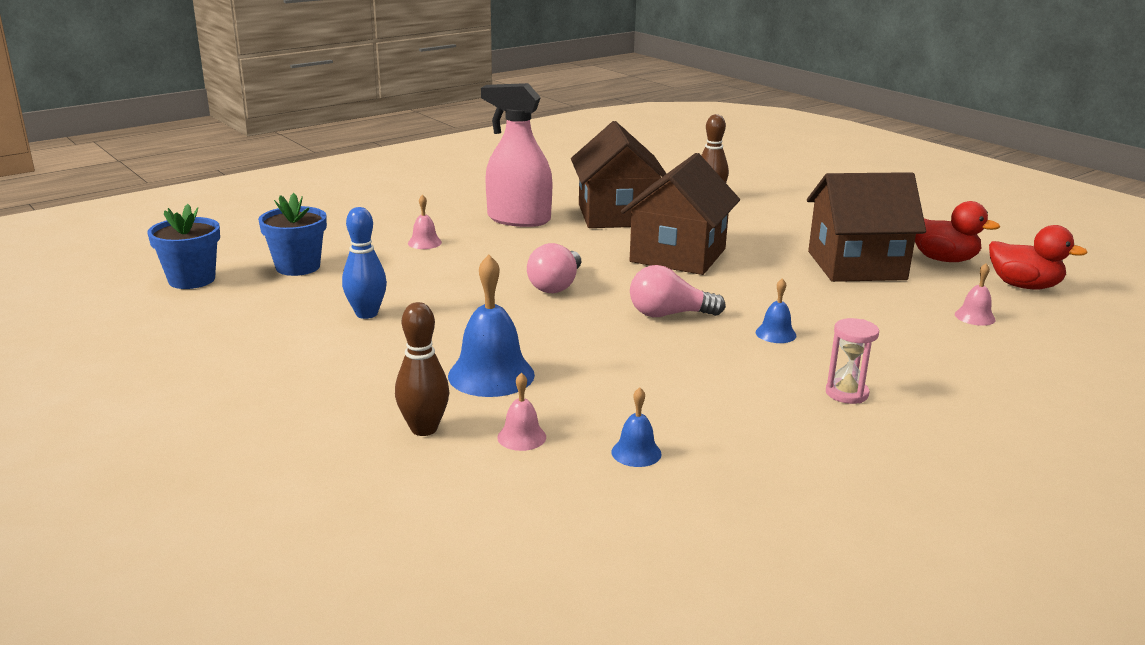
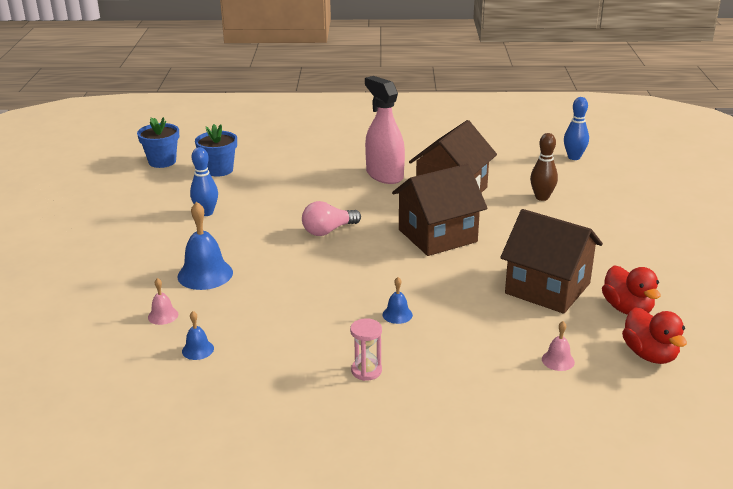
camera: 40 degrees right, 5 degrees up
(424, 242) = (305, 175): pink bell -> none
(424, 429) = (131, 291): brown bowling pin -> none
(669, 314) = (357, 275): pink light bulb -> none
(675, 160) = (574, 157): none -> blue bowling pin

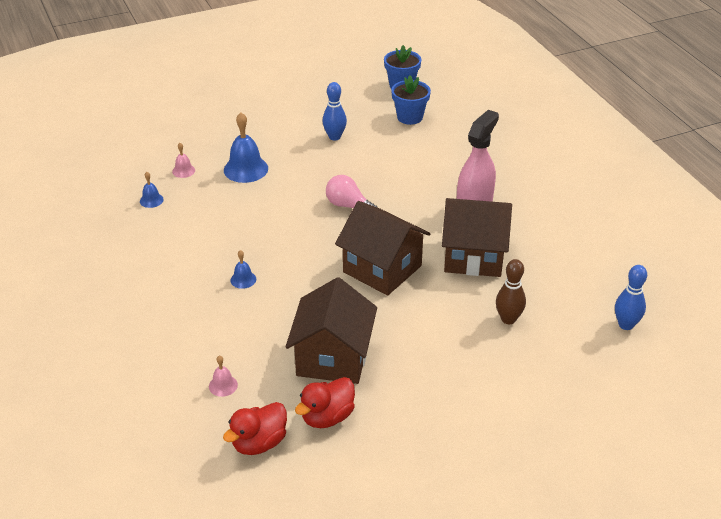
camera: 65 degrees right, 10 degrees up
(366, 371) = (162, 284): pink hourglass -> none

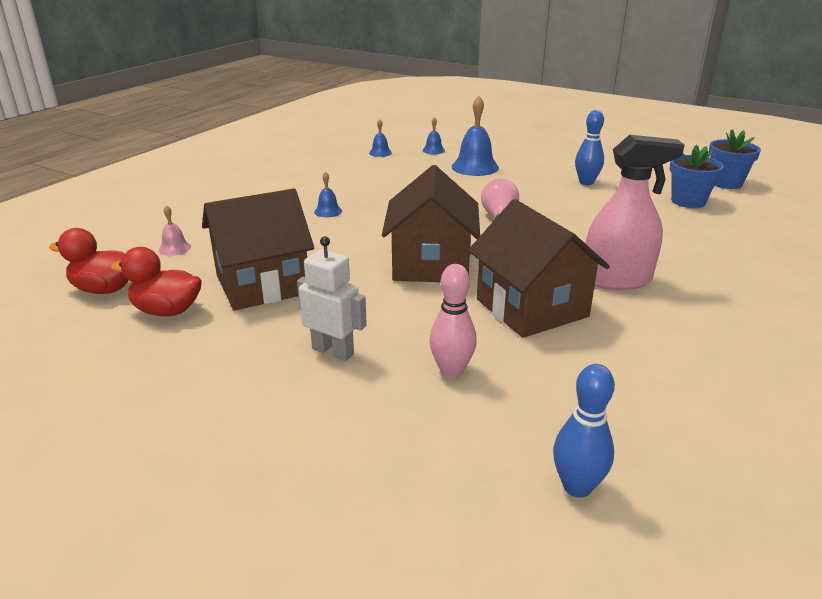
camera: 55 degrees right, 10 degrees down
(183, 171) = (433, 150): pink bell -> blue bell
(449, 357) = (333, 351): none -> white robot
(508, 319) = (451, 371): brown bowling pin -> pink bowling pin

